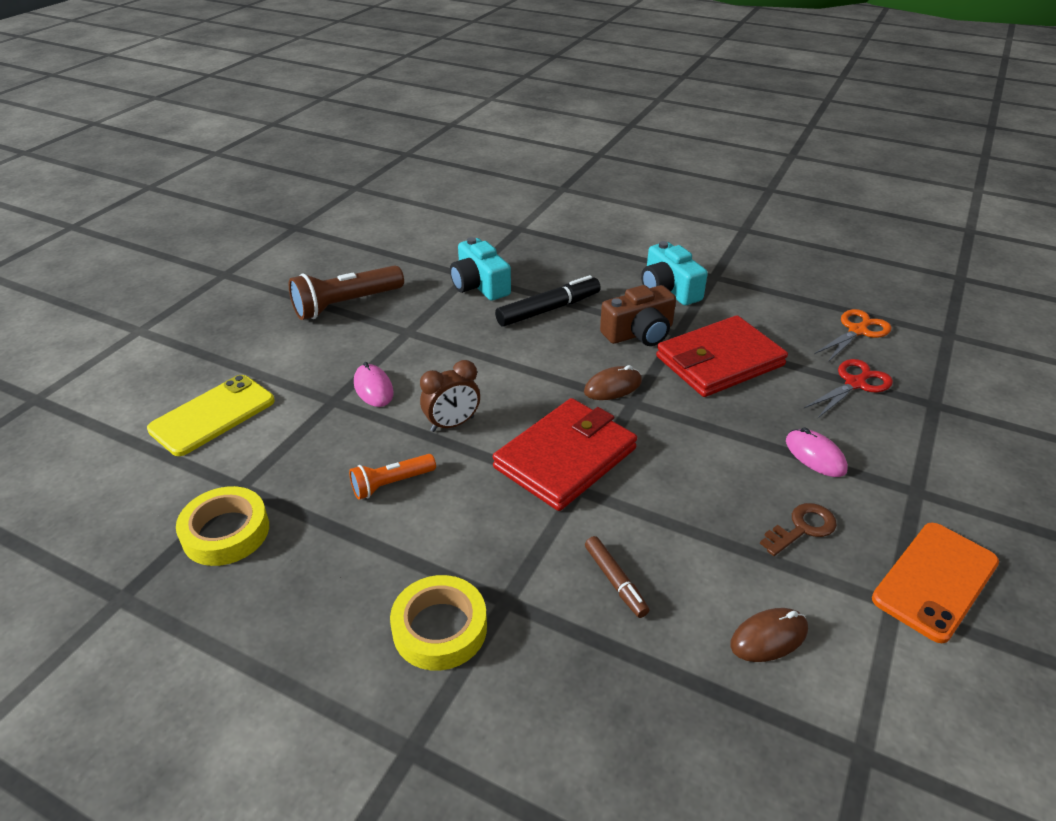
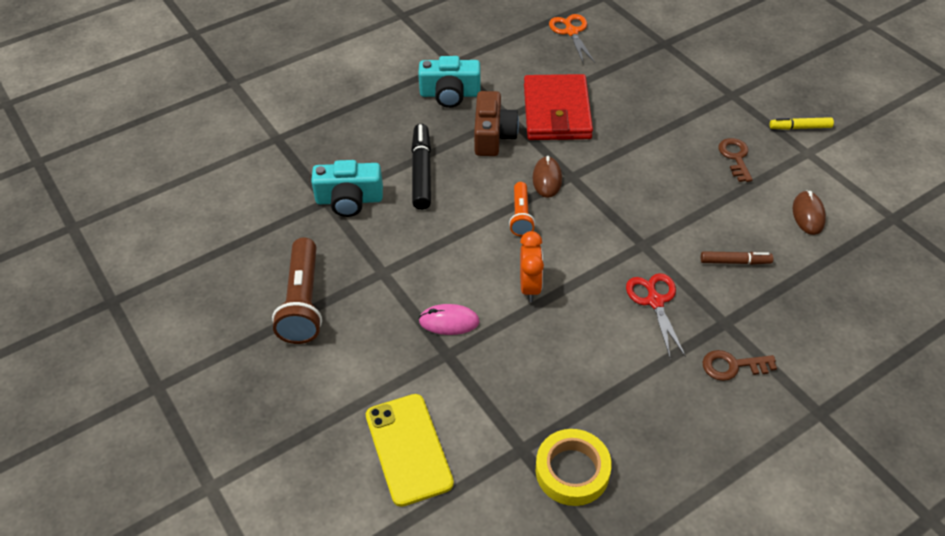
camera: 60 degrees left, 10 degrees up
(391, 484) = (577, 347): orange flashlight -> orange flashlight (521, 216)
(440, 628) = (732, 366): yellow tape -> brown key
(452, 424) = (530, 287): brown clock -> orange clock
(565, 458) = (608, 237): red wallet -> none
(815, 456) = (678, 118): pink mouse -> none
(855, 384) = (623, 64): red scissors -> red scissors (655, 301)
(935, 580) = (800, 127): orange phone -> yellow marker

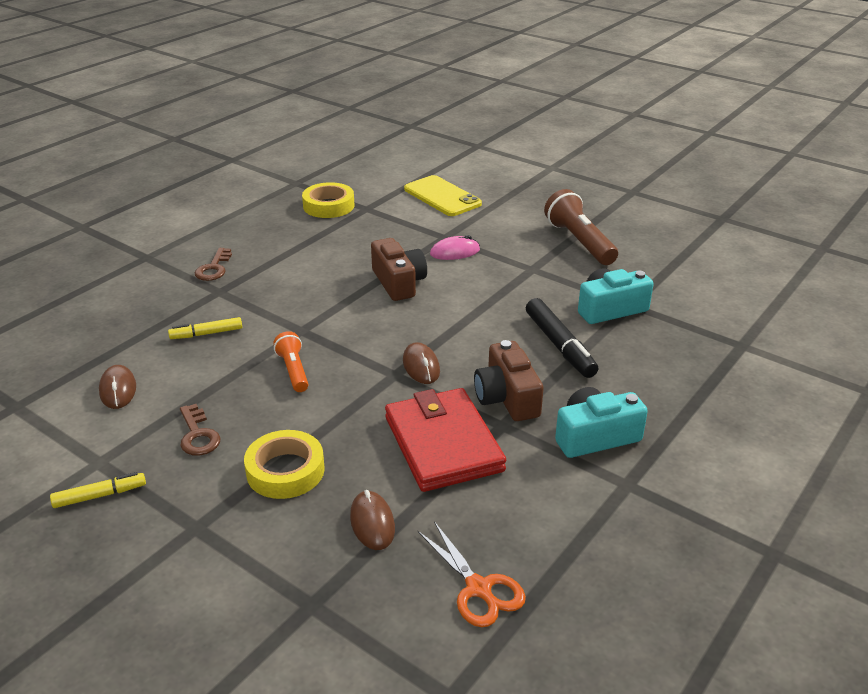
camera: 160 degrees right, 15 degrees down
(521, 216) = (432, 329): orange flashlight -> orange flashlight (293, 370)
(530, 287) = (398, 282): orange clock -> brown camera
(620, 74) = (372, 523): none -> brown mouse
(655, 301) = (283, 293): red scissors -> none
(671, 117) = (285, 471): none -> yellow tape
(732, 366) = (214, 268): brown key -> brown key turned 120 degrees clockwise
(735, 262) = (206, 334): brown marker -> yellow marker

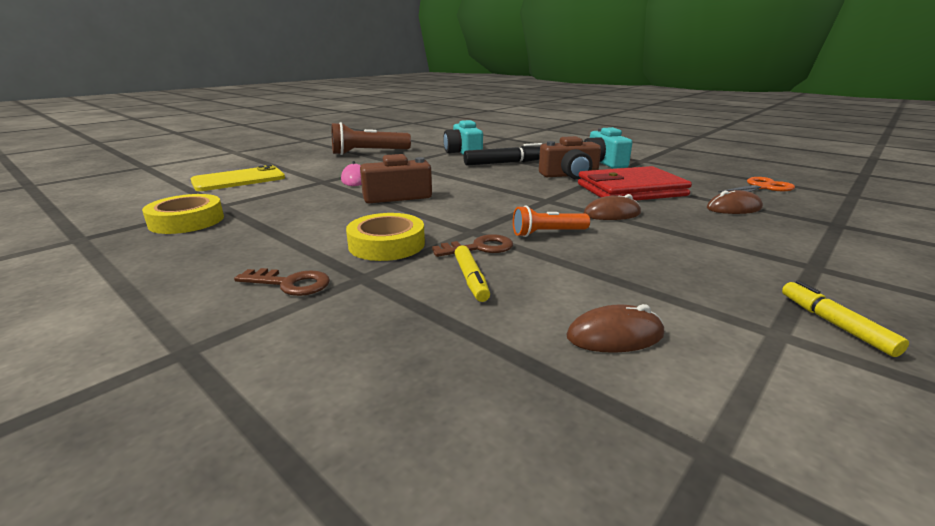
camera: 85 degrees left, 10 degrees down
(198, 435) = (679, 273): brown key -> brown key (479, 248)
(285, 471) = (701, 234): yellow tape -> yellow tape (387, 244)
(421, 366) = (534, 193): brown mouse -> brown mouse (611, 214)

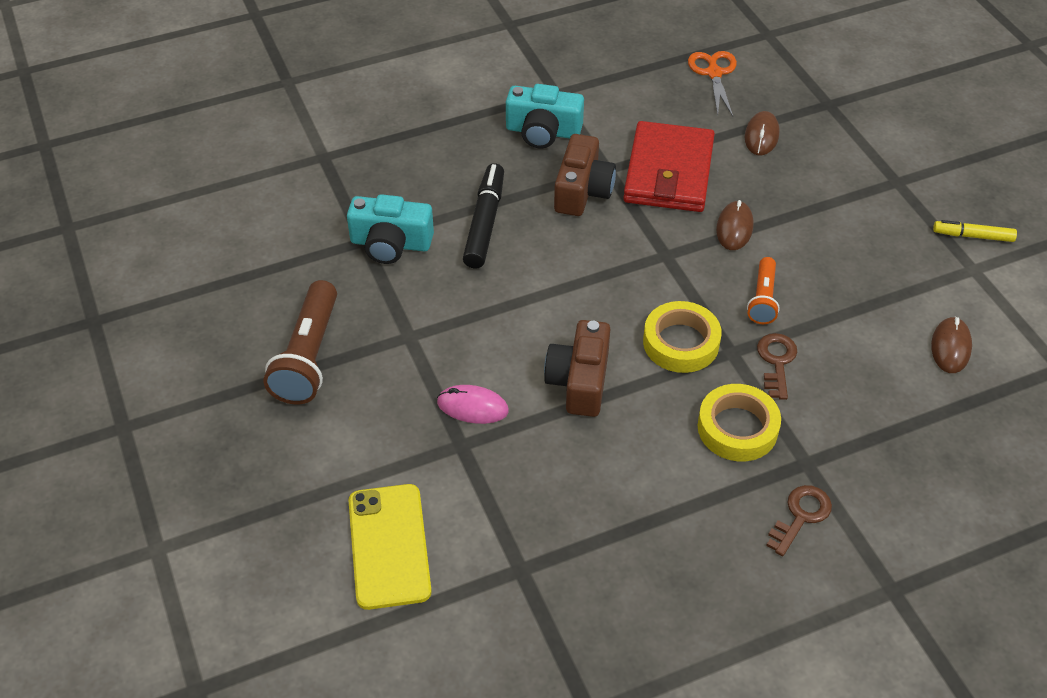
camera: 65 degrees left, 25 degrees up
(187, 221) = (573, 605): yellow tape -> yellow tape (681, 343)
(471, 279) = (840, 391): yellow marker -> none

